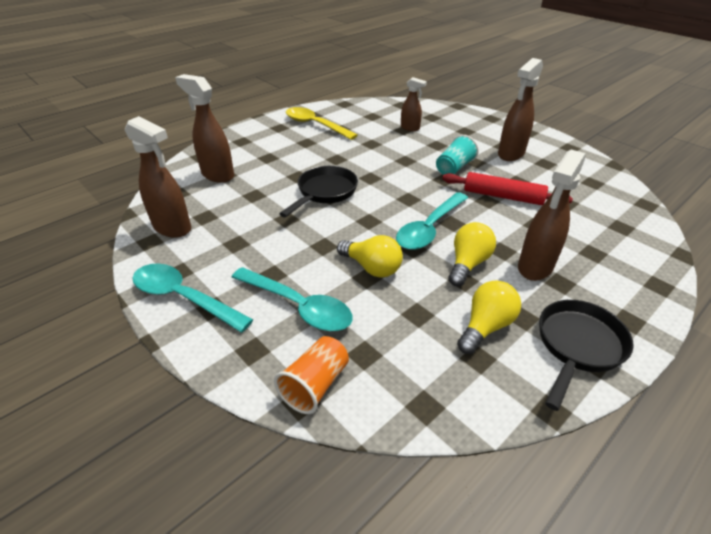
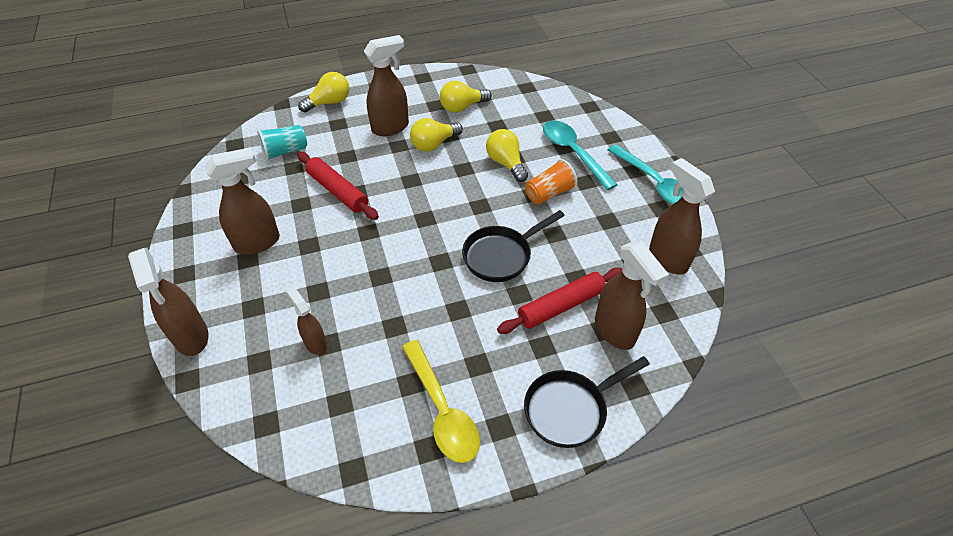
camera: 155 degrees left, 10 degrees up
(262, 177) = (561, 306): none -> red rolling pin
(315, 385) = (579, 110): orange cup -> orange cup (549, 193)
(429, 228) = (434, 181): turquoise spoon -> none
(454, 168) = (341, 243): turquoise cup -> turquoise cup (285, 151)
(480, 115) = (191, 337): none -> brown spray bottle
(577, 346) = (422, 85): black pan -> black pan (570, 409)
(642, 274) = (329, 102): none -> yellow light bulb

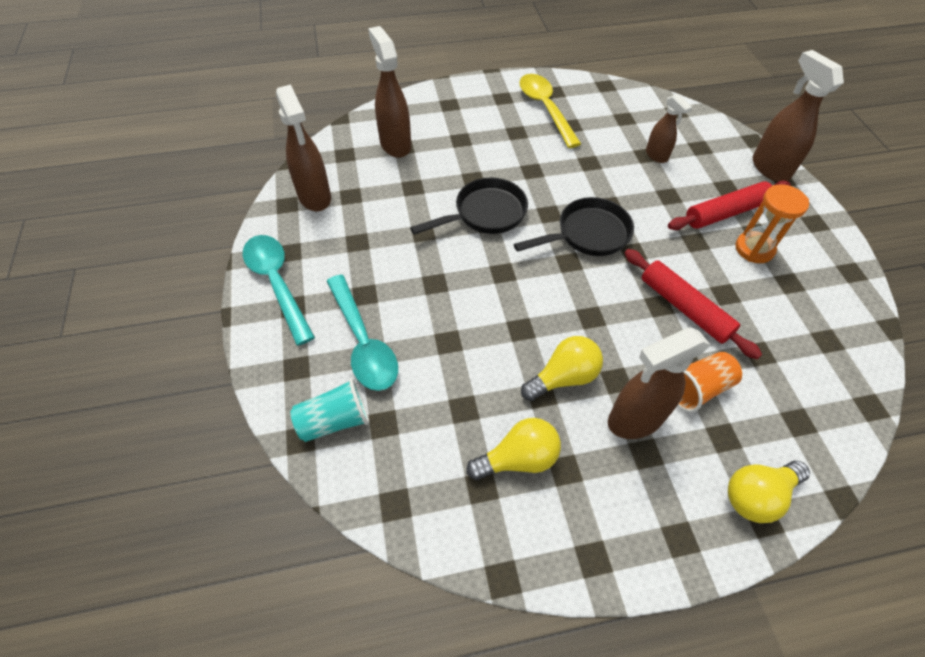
camera: 175 degrees left, 5 degrees up
(258, 242) = (754, 249): brown spray bottle -> orange hourglass
(285, 151) = (785, 384): turquoise cup -> turquoise cup (334, 421)
(506, 163) = (461, 333): yellow light bulb -> none
(549, 193) = (415, 281): orange cup -> orange cup (697, 389)
(561, 306) = (436, 166): red rolling pin -> red rolling pin (726, 212)
(570, 409) = (449, 102): black pan -> black pan (587, 234)

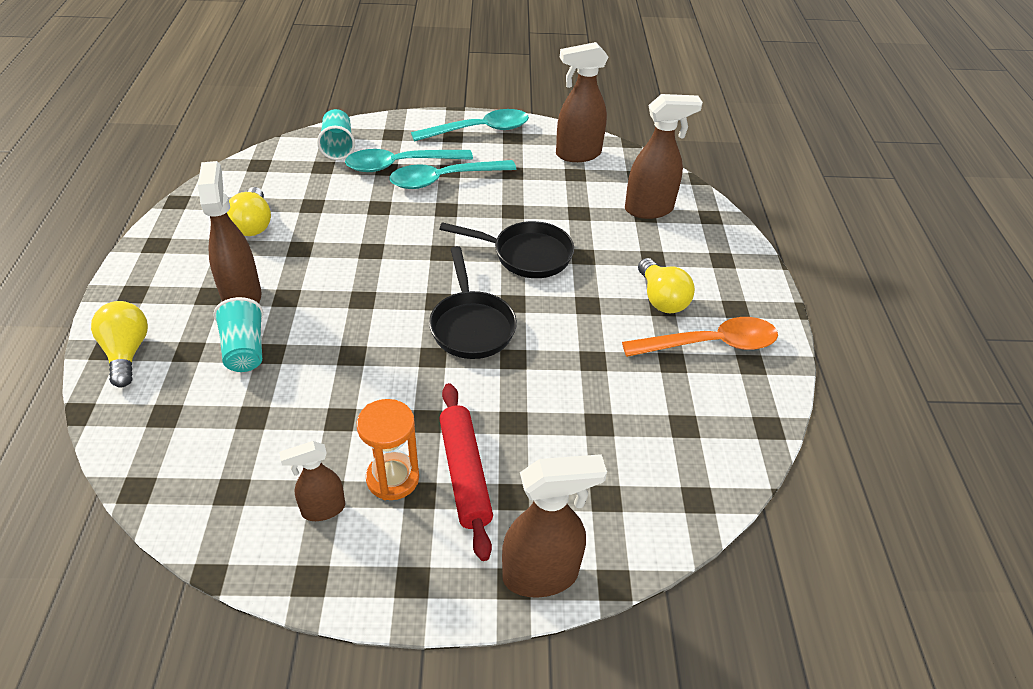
camera: 100 degrees right, 10 degrees down
(383, 295) = (444, 179): none -> turquoise spoon
(485, 213) = (526, 255): black pan -> black pan turned 60 degrees counterclockwise
(545, 109) = (709, 344): yellow spoon -> orange spoon
(563, 377) = (308, 264): yellow light bulb -> yellow light bulb (661, 299)
(656, 156) = (595, 436): brown spray bottle -> brown spray bottle (323, 509)
(684, 308) = (338, 374): red rolling pin -> none
(697, 389) = (244, 349): orange cup -> turquoise cup

